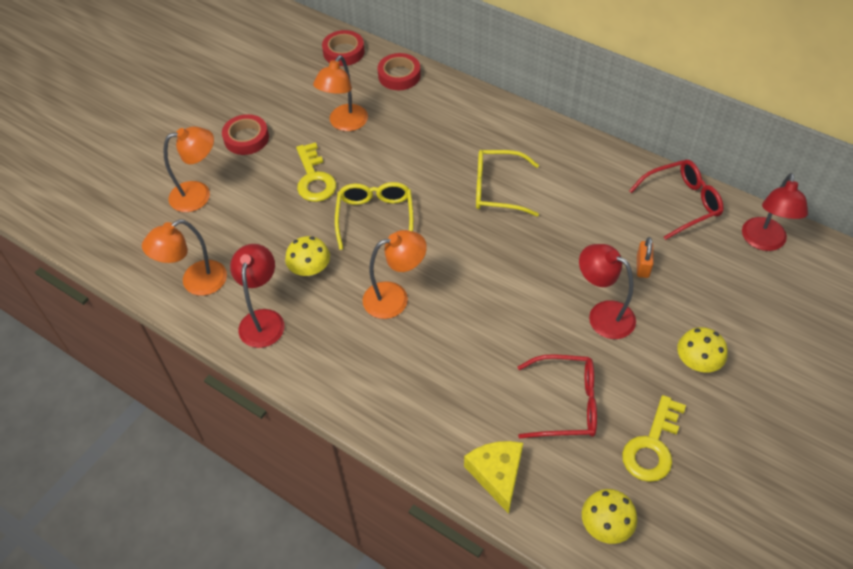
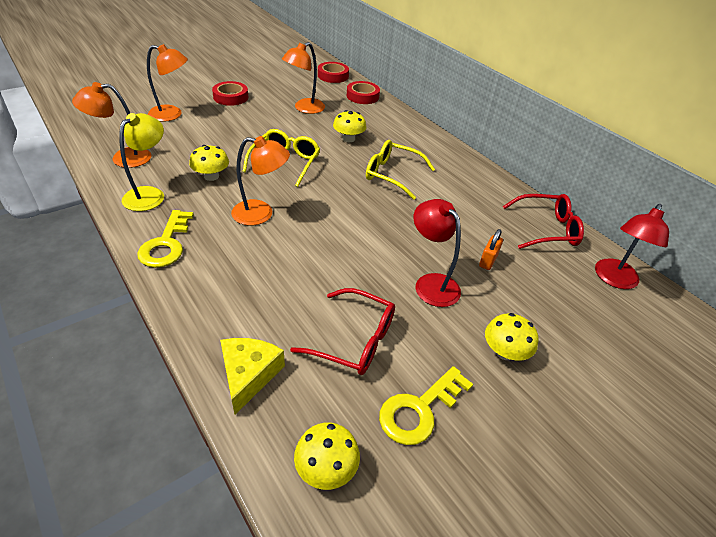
camera: 15 degrees right, 10 degrees down
(263, 319) = (149, 194): red lamp -> yellow lamp
(314, 178) = (259, 129): yellow key -> yellow key (166, 244)
(422, 153) = (348, 139): none -> yellow mushroom

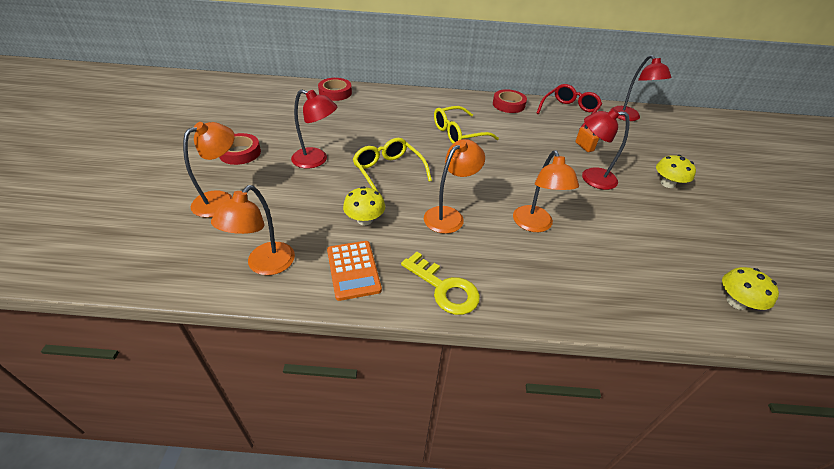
camera: 50 degrees left, 0 degrees up
(149, 194) = (353, 270): yellow lamp -> orange calculator
(249, 375) = (637, 303): yellow cheese -> none
(259, 127) = (316, 160): none -> red lamp
(304, 108) = (316, 125): orange lamp -> orange lamp (535, 225)
(333, 76) = (283, 89): red tape -> red tape (508, 104)
(348, 139) = (389, 128): yellow mushroom -> none
(353, 340) = (627, 237): red glasses -> none
(419, 410) = (701, 239): yellow key -> none

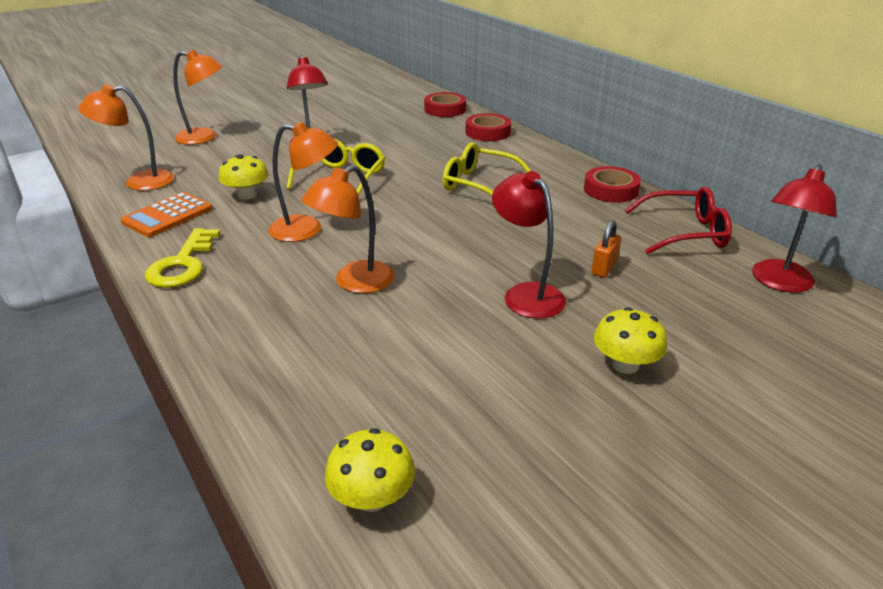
camera: 55 degrees right, 10 degrees down
(240, 153) = (278, 118): red tape -> red tape (488, 132)

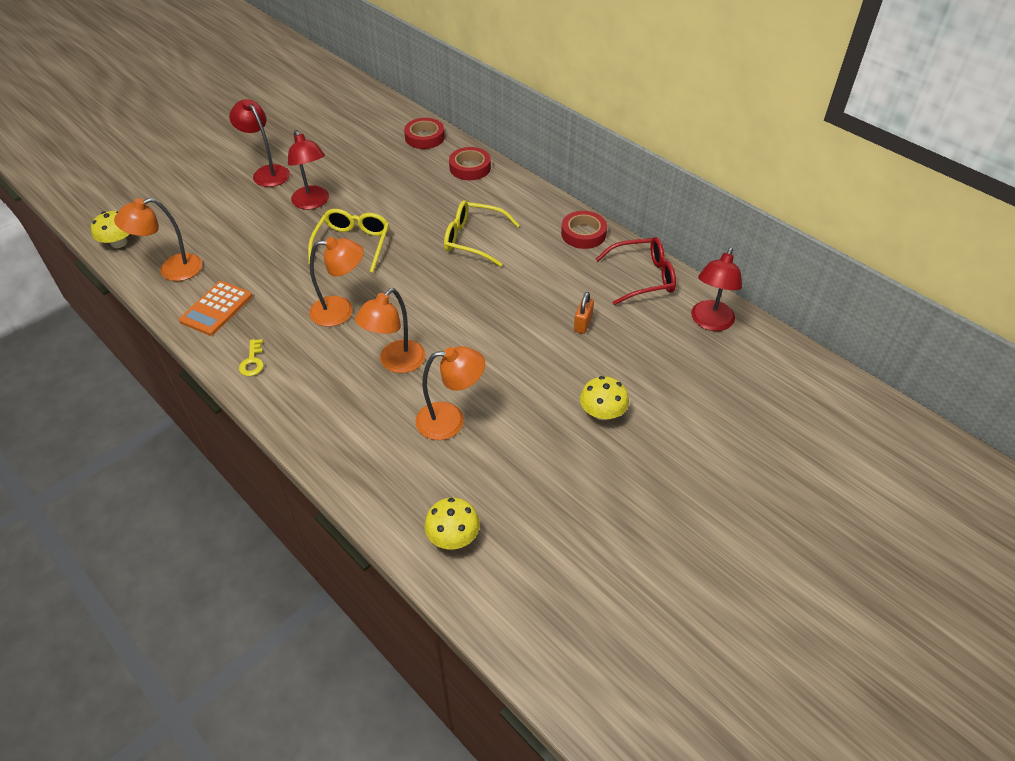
camera: 10 degrees left, 15 degrees up
(183, 264) = (252, 361): yellow key -> yellow key, size x0.56
(204, 137) = (207, 203): orange lamp -> orange lamp (451, 420)
(247, 195) = (276, 275): yellow mushroom -> yellow mushroom (119, 243)
(526, 294) = (527, 357): red lamp -> red lamp (267, 172)

